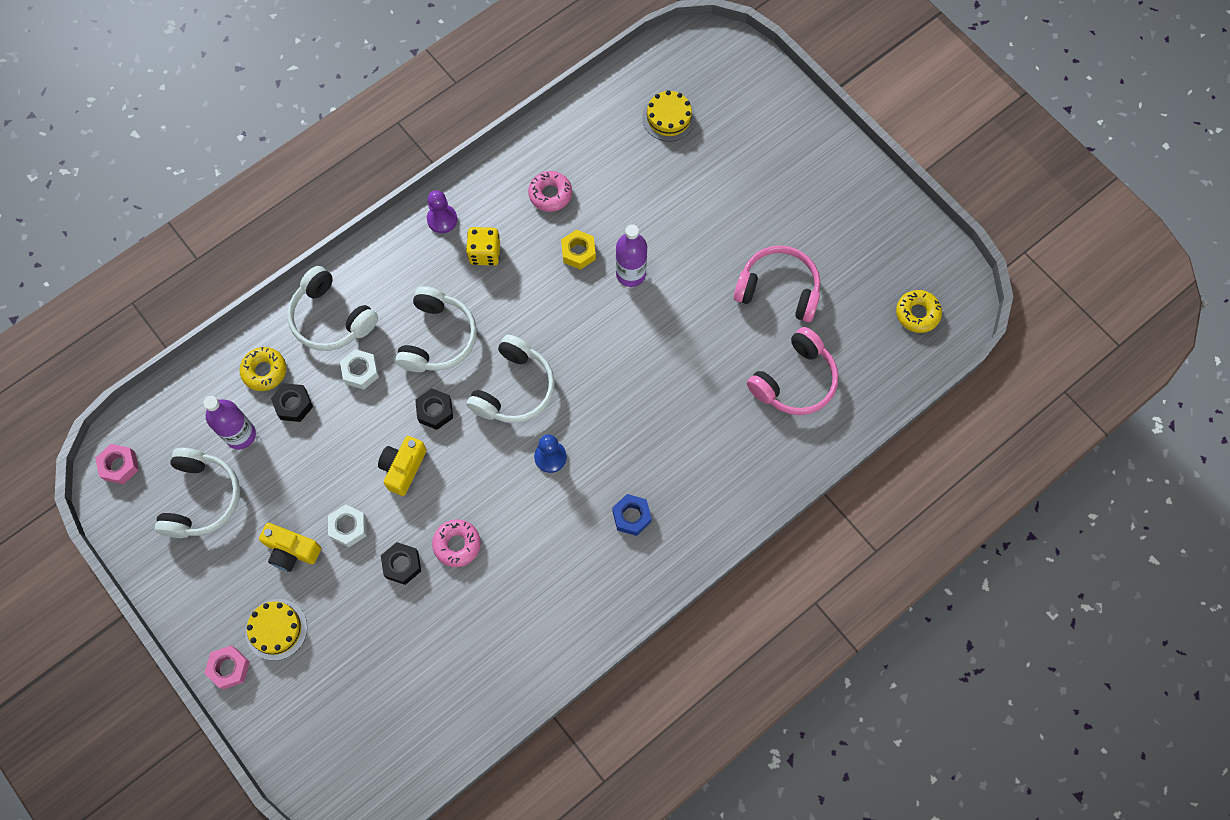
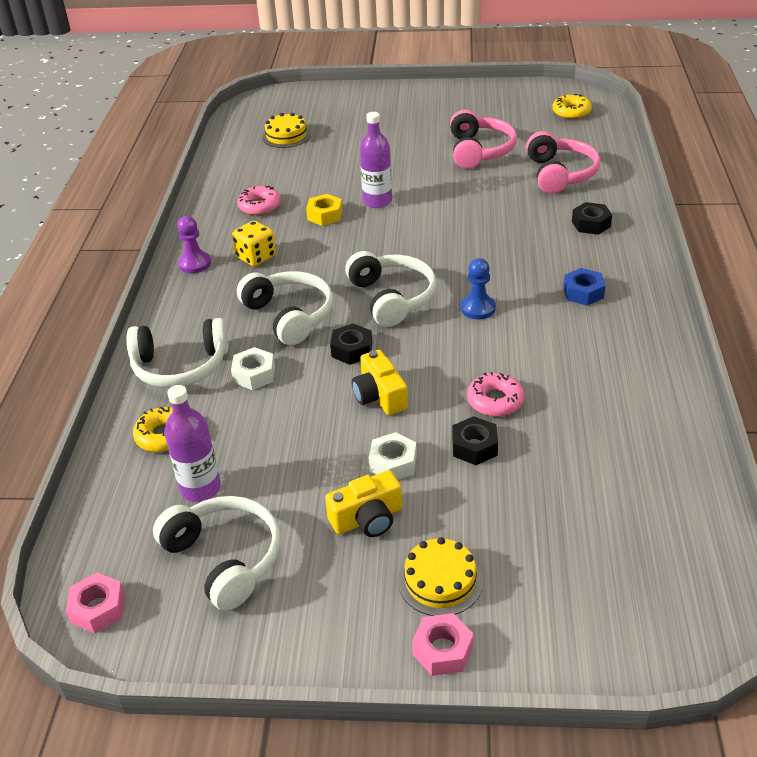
camera: 45 degrees left, 30 degrees down
(293, 405) = (223, 434): black nut -> black nut (591, 224)
(778, 289) = (479, 151): pink headphones -> pink headphones turned 120 degrees clockwise

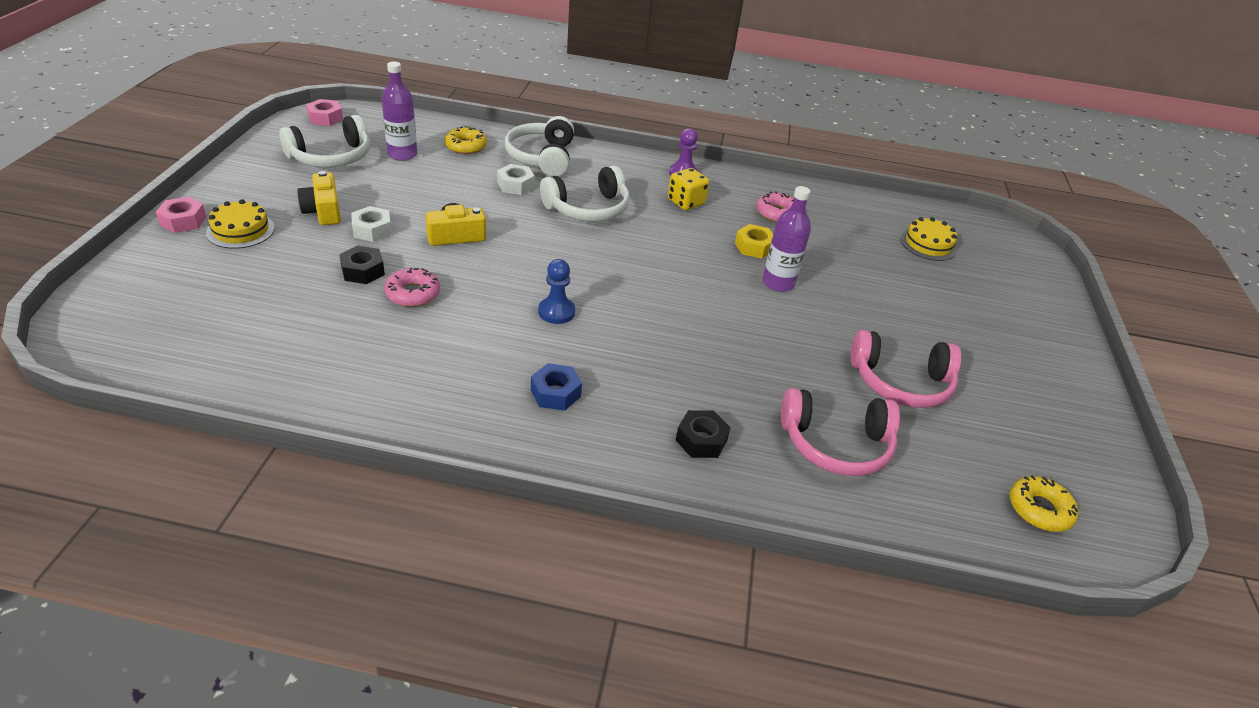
camera: 90 degrees right, 0 degrees up
(352, 350) = (525, 232): black nut -> none
(392, 298) = (594, 264): white headphones -> none

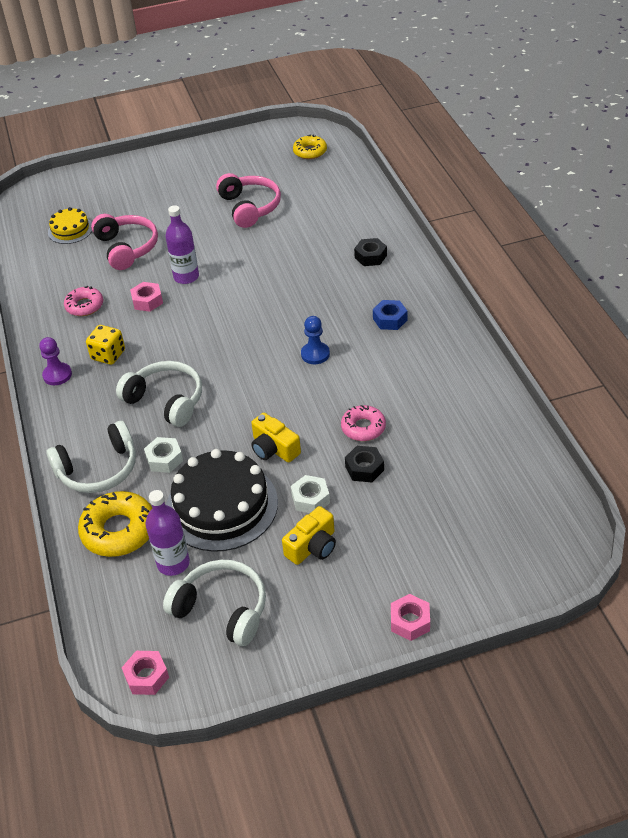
camera: 110 degrees left, 5 degrees up
(240, 230) = (386, 574): yellow cake -> none
(428, 190) = (221, 506): none -> black cake
(466, 146) = (119, 531): yellow donut -> yellow donut, size x1.60
(754, 247) = (147, 301): yellow nut -> pink nut
(836, 445) = (326, 215): pink headphones -> pink headphones (127, 248)

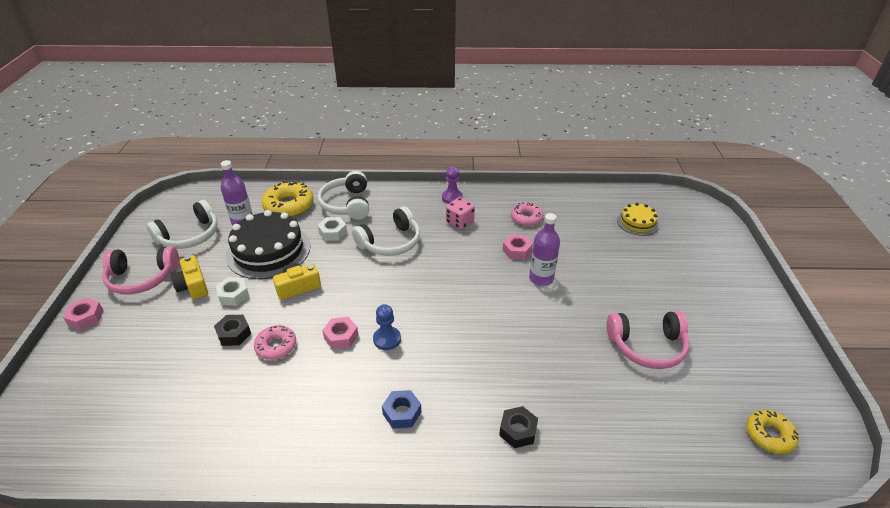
camera: 105 degrees right, 5 degrees down
(108, 355) = (460, 222): yellow dice -> pink dice
(127, 248) = (599, 250): pink headphones -> pink headphones (142, 278)
(146, 676) = (178, 202): pink nut -> pink nut (341, 336)

